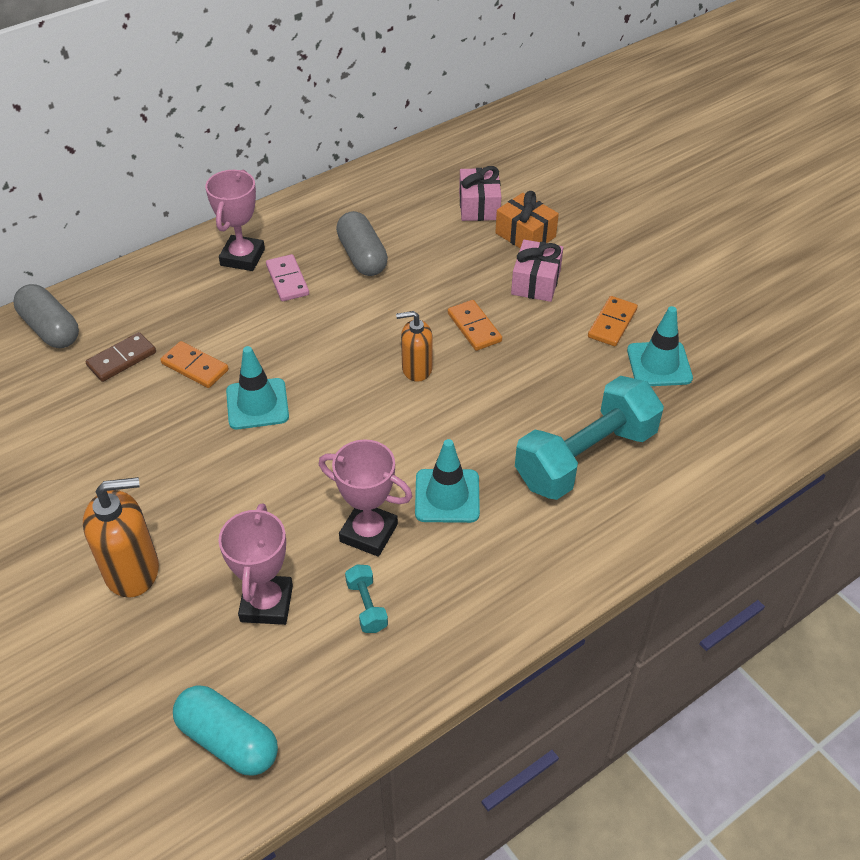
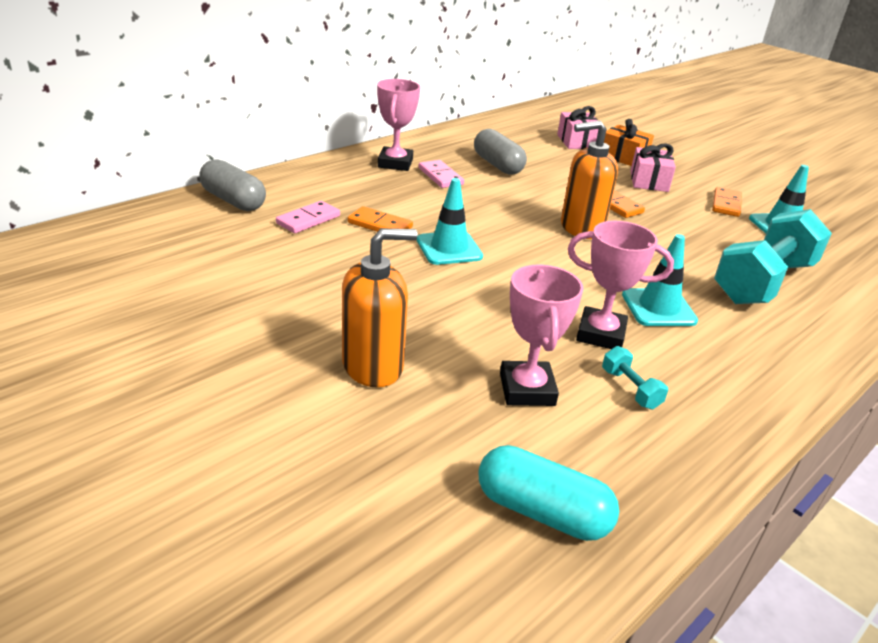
camera: 10 degrees left, 15 degrees down
(122, 359) = (308, 220): brown domino -> pink domino
(416, 369) = (581, 228): orange soap dispenser -> orange soap dispenser, size x1.55

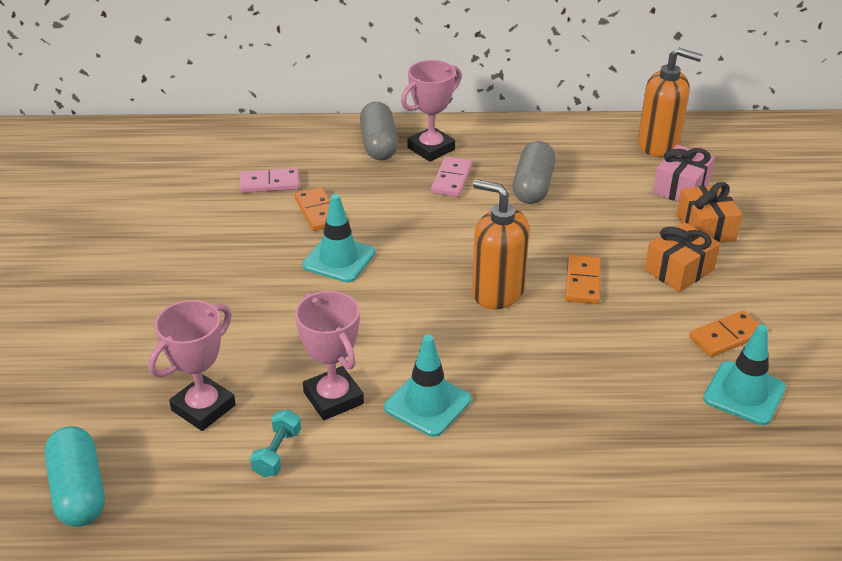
camera: 45 degrees right, 5 degrees up
(233, 201) = (240, 142): grey capsule -> grey capsule (378, 144)
(373, 366) = (134, 332): orange soap dispenser -> orange soap dispenser (658, 144)
(649, 181) = (679, 270): pink gift -> orange gift
(763, 282) = (589, 437): turquoise dumbbell -> none

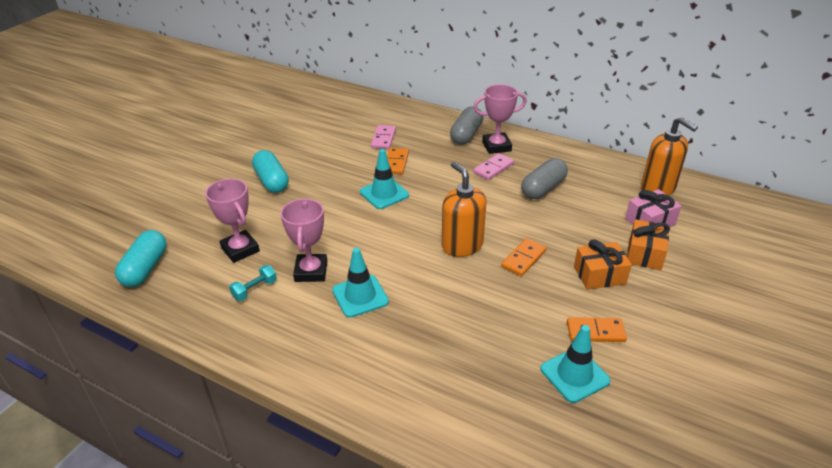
camera: 30 degrees right, 0 degrees up
(158, 295) = (272, 181): none -> turquoise capsule
(203, 408) = (240, 249): pink trophy -> pink trophy turned 75 degrees clockwise
(269, 183) = (383, 139): pink domino -> pink domino turned 75 degrees clockwise

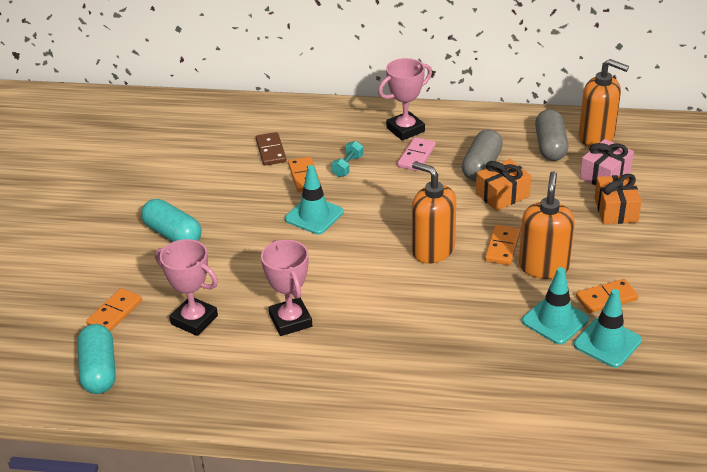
camera: 20 degrees left, 0 degrees up
(189, 228) = (115, 313): none -> orange domino
(255, 290) = (242, 356): turquoise dumbbell -> turquoise dumbbell (347, 166)
(360, 296) = (360, 330): turquoise traffic cone -> turquoise traffic cone (555, 320)
(383, 139) = (270, 151): pink domino -> brown domino
(466, 135) = (363, 123): grey capsule -> grey capsule (550, 146)
(551, 286) = (543, 266): none -> orange soap dispenser
(599, 275) = (583, 243): orange gift -> orange gift (502, 195)

